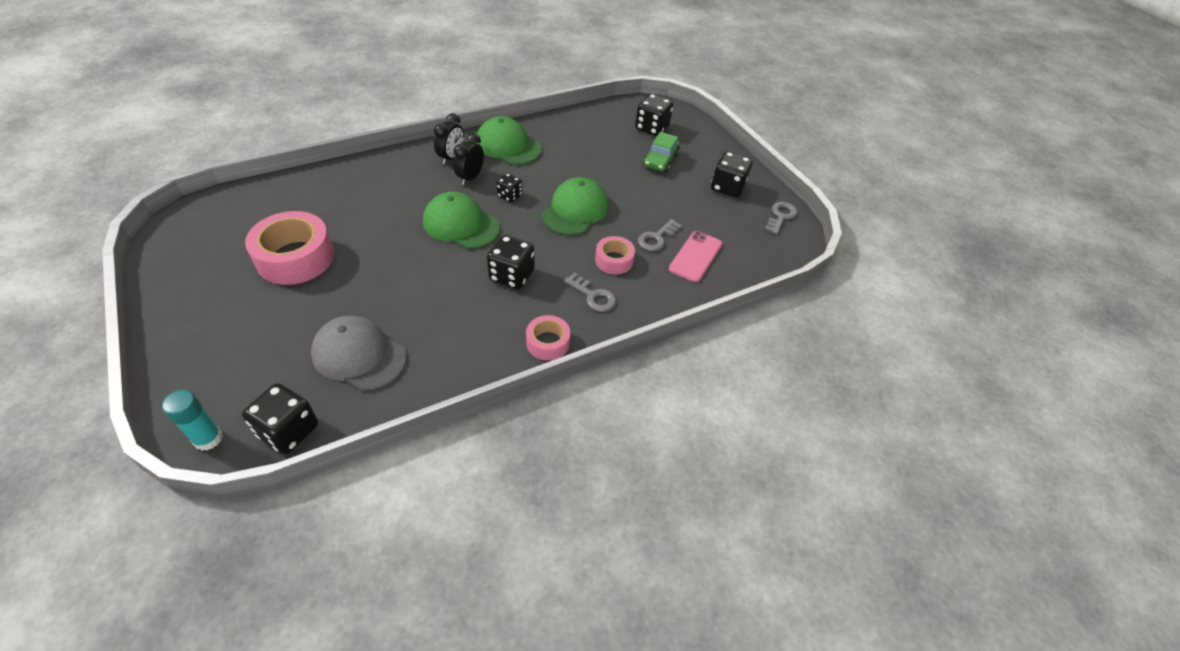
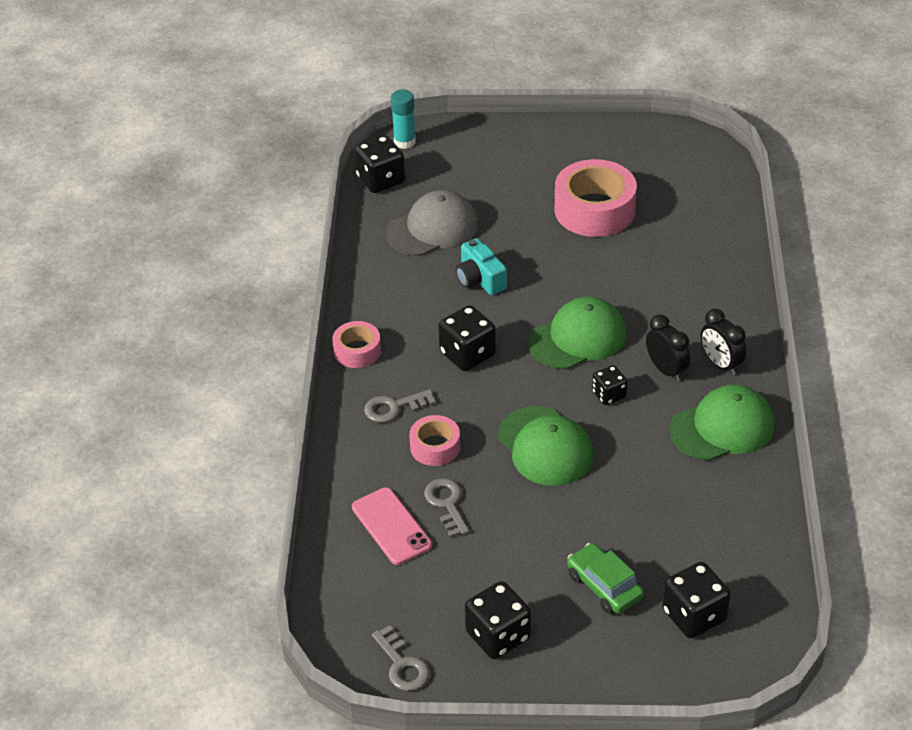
camera: 125 degrees right, 5 degrees down
(418, 298) = (480, 279): none -> turquoise camera

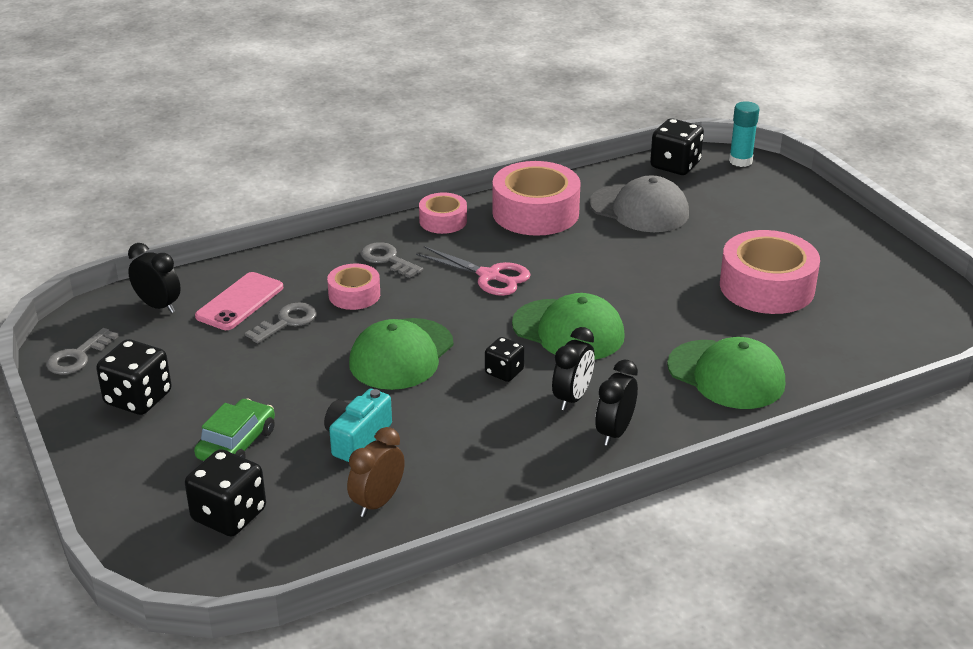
camera: 60 degrees right, 10 degrees down
(356, 586) = (158, 306): none -> black clock
(389, 290) = (535, 212): none -> pink tape
(467, 354) = (489, 276): black dice -> pink scissors
(480, 279) = (596, 253): turquoise camera -> turquoise camera (357, 438)
(722, 427) = (518, 460): green cap -> green cap (726, 375)
(727, 523) = (377, 502): none -> brown clock

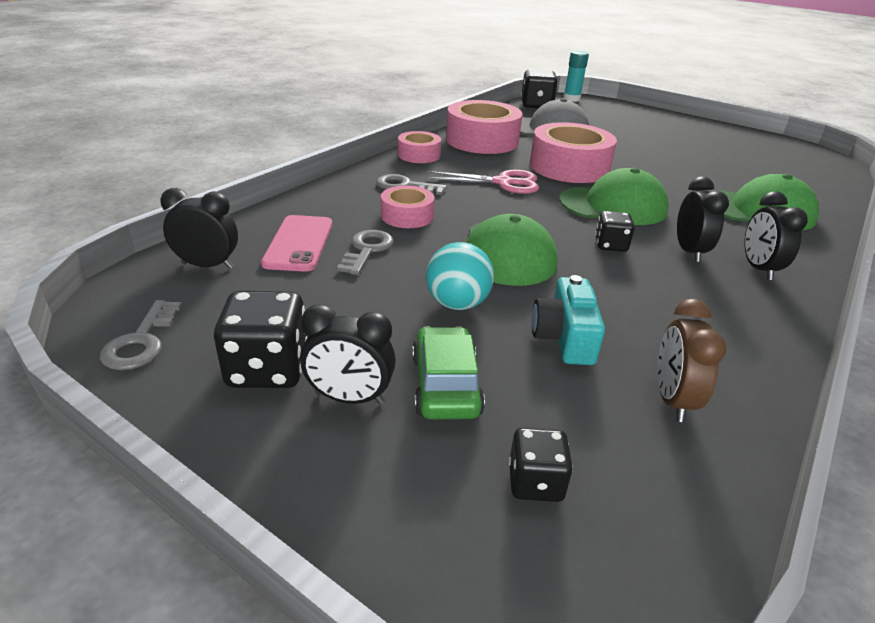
camera: 30 degrees left, 0 degrees up
(170, 433) = (350, 398): none -> black clock
(229, 515) = (535, 482): black dice -> black dice, size x0.60
(308, 389) = (457, 304): none -> turquoise ball
(767, 287) = (693, 156): pink tape -> pink tape (569, 167)

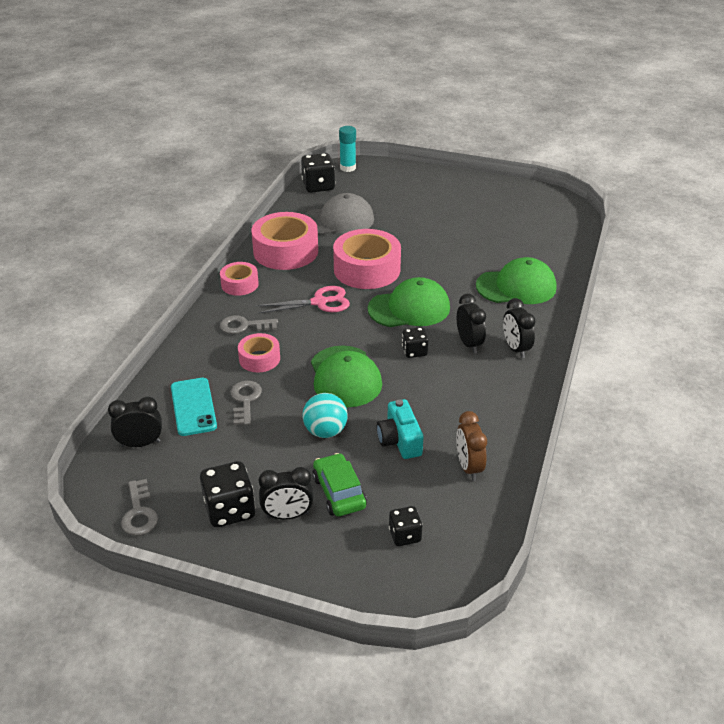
camera: 15 degrees left, 5 degrees up
(299, 243) = (193, 407): pink phone -> turquoise phone

